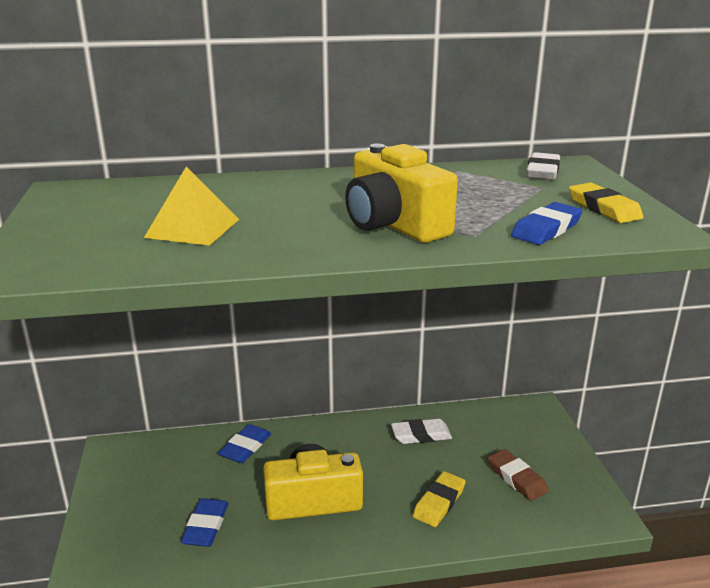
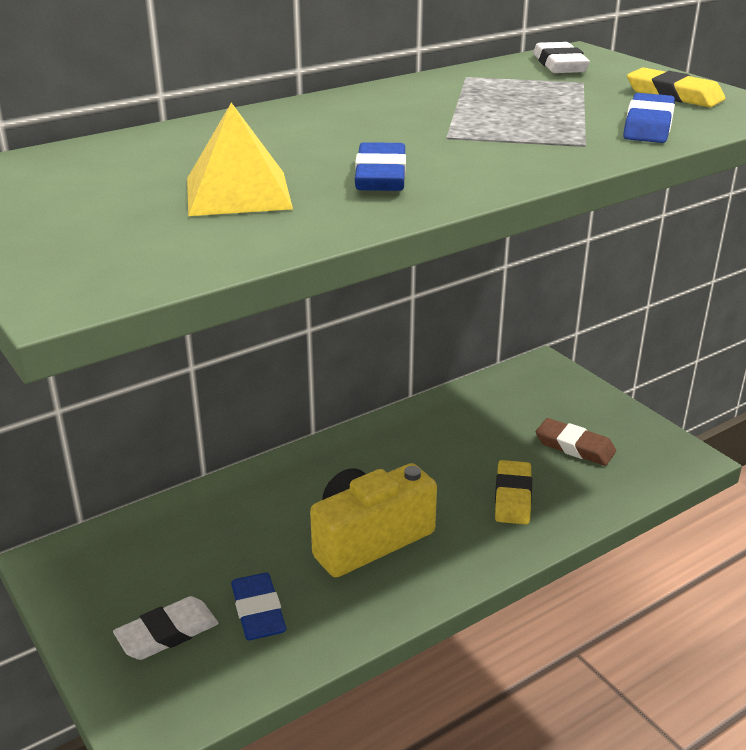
camera: 25 degrees left, 5 degrees up
(245, 447) = (235, 504): blue eraser -> blue eraser (380, 175)
(394, 224) = (481, 147): yellow camera -> none
(421, 435) = (439, 430): white eraser -> white eraser (167, 633)

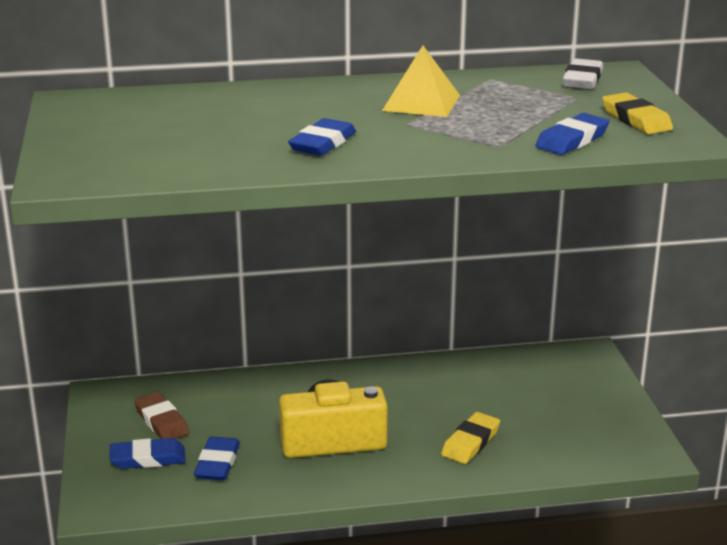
camera: 25 degrees right, 5 degrees down
(167, 633) = (148, 458): white eraser -> blue eraser
(238, 193) = (218, 139): yellow pyramid -> yellow pyramid (421, 103)
(575, 446) = (558, 420): brown eraser -> brown eraser (161, 421)

